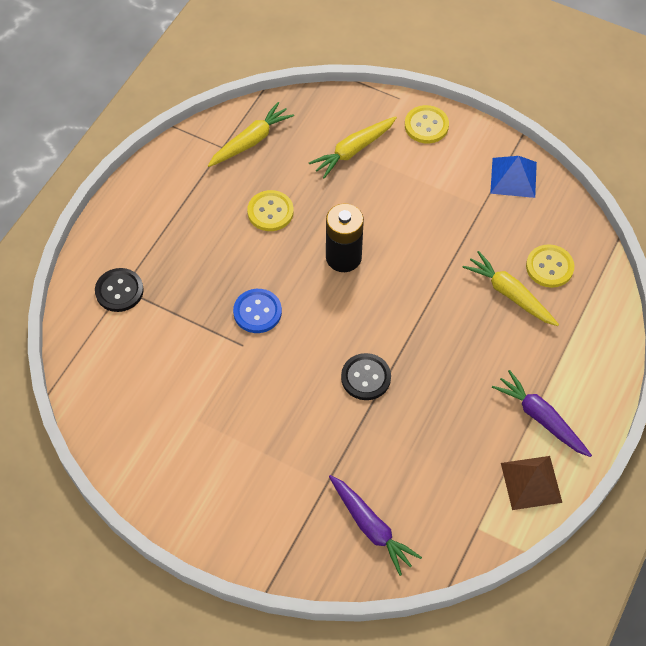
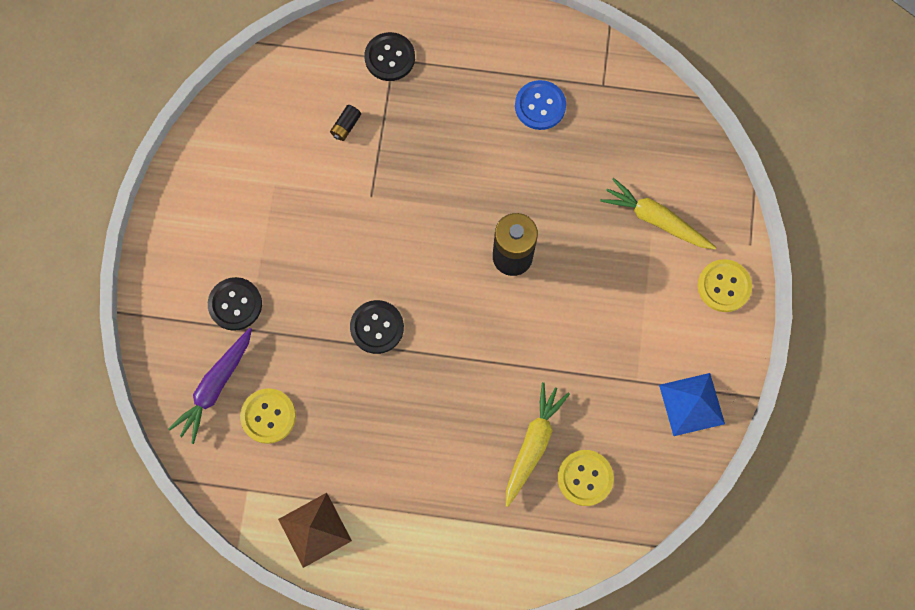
camera: 70 degrees right, 15 degrees up
(168, 345) = (346, 126): none -> black battery
(251, 141) = (623, 110): yellow carrot -> none
(257, 312) = (414, 195): blue button -> blue button (540, 106)
(270, 212) = (540, 163): yellow button -> yellow button (268, 416)
(298, 487) = (235, 304): none -> black button
(541, 418) = (392, 519): purple carrot -> none

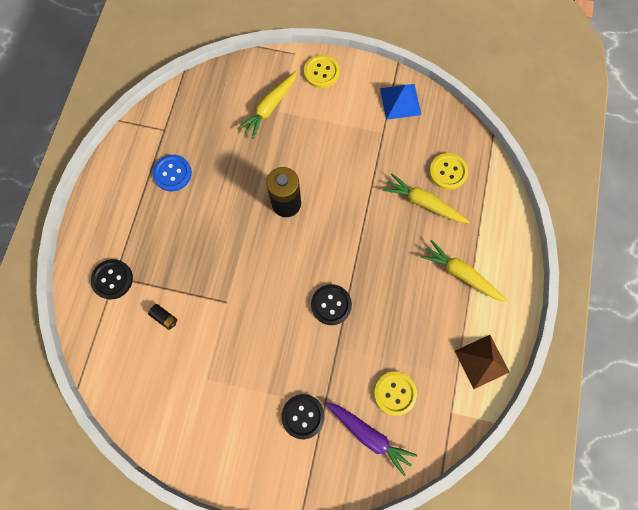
camera: 85 degrees left, 0 degrees up
(433, 500) = (461, 274): none -> yellow carrot

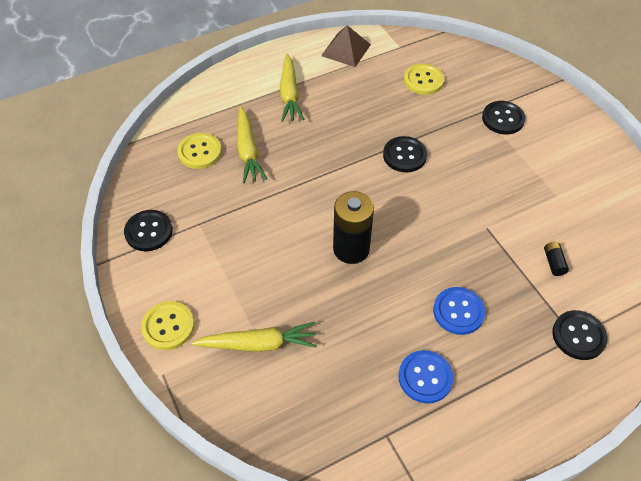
camera: 130 degrees left, 20 degrees down
(190, 227) = (458, 311): none -> blue button
(369, 435) = (468, 77): purple carrot -> none
(400, 101) = (149, 231): blue pyramid -> black button

